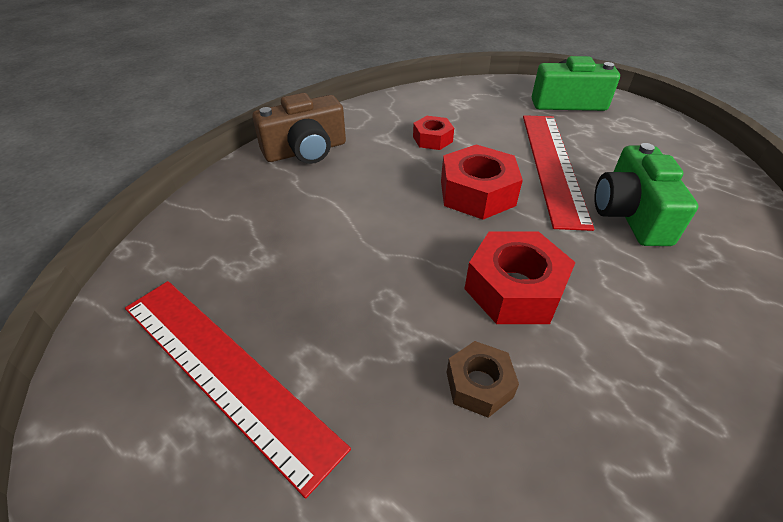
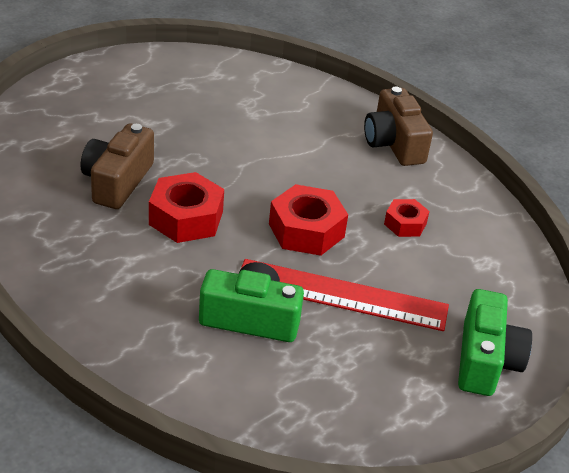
camera: 95 degrees right, 5 degrees down
(225, 371) = (166, 96): red ruler -> none
(479, 384) = (117, 181): brown nut -> brown camera

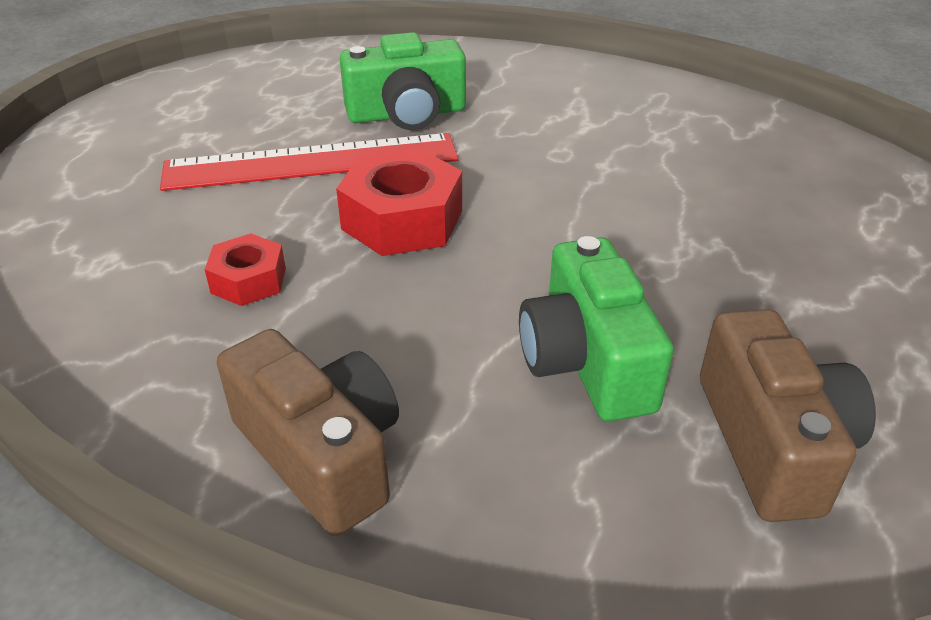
camera: 160 degrees right, 0 degrees up
(117, 181) = (715, 195): brown camera -> brown camera (772, 443)
(186, 218) = (576, 182): red nut -> none
(485, 360) = (107, 151): green camera -> green camera (587, 361)

